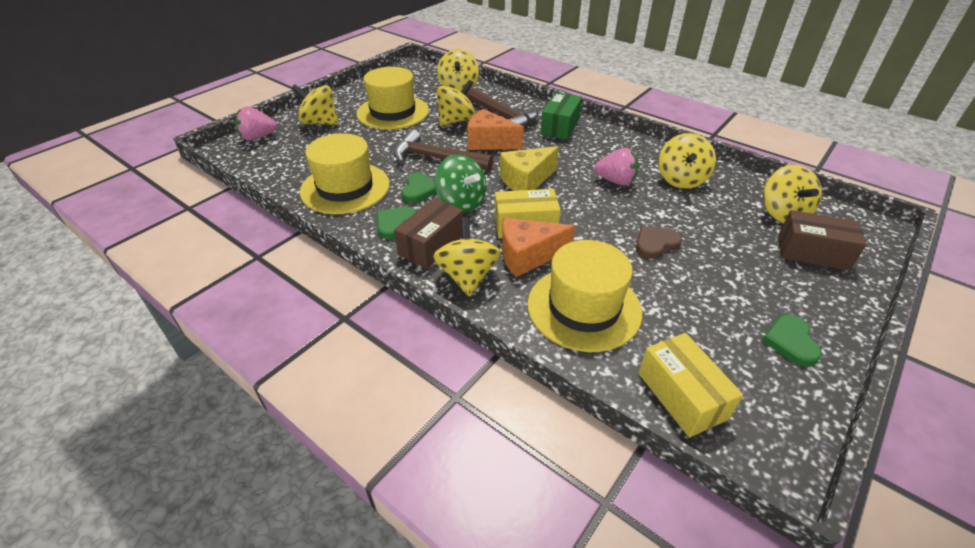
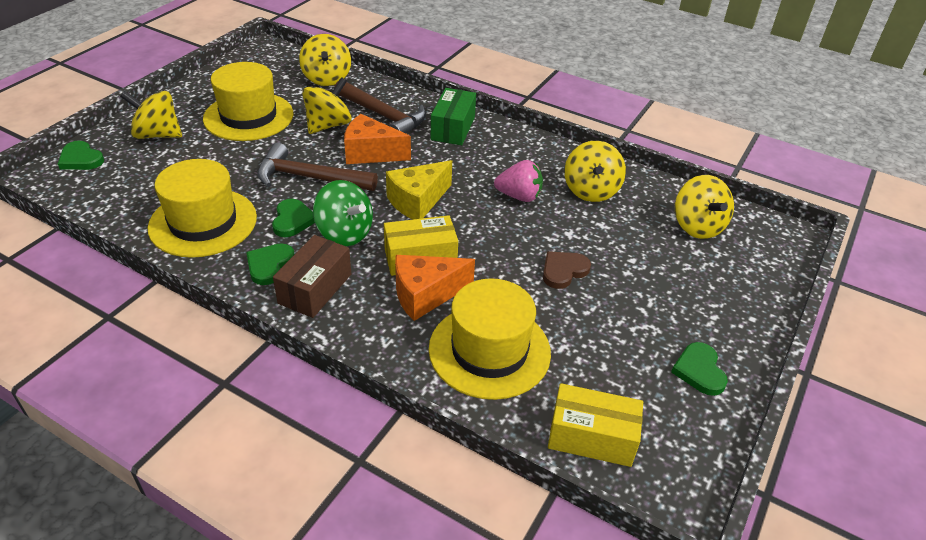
camera: 10 degrees left, 0 degrees up
(258, 137) = (81, 159): pink strawberry -> green heart
(467, 276) = (360, 324): yellow spinning top -> none
(681, 395) = (591, 437): yellow box -> yellow box turned 45 degrees counterclockwise
(812, 252) = (725, 269): brown box -> none

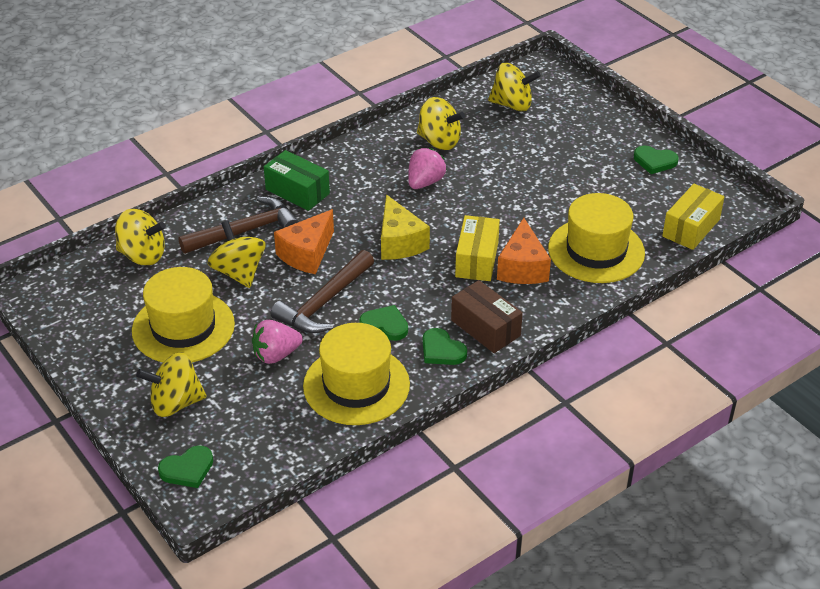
camera: 65 degrees left, 0 degrees up
(157, 135) = (175, 403): yellow spinning top -> yellow spinning top turned 45 degrees clockwise
(230, 169) = (276, 355): none -> pink strawberry
(344, 233) = (421, 296): green spinning top -> none
(563, 271) = (529, 188): brown heart -> none

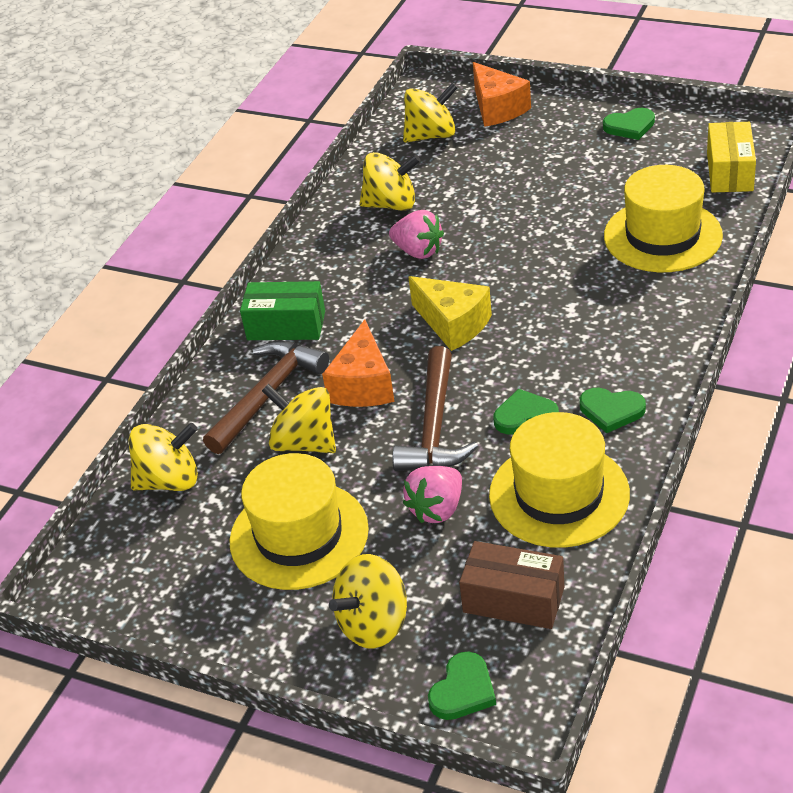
camera: 25 degrees left, 0 degrees up
(425, 182) = (418, 251): pink strawberry -> pink strawberry turned 120 degrees clockwise
(477, 259) = (552, 302): yellow box -> none
(485, 328) = (632, 365): brown box -> brown box (513, 600)
(522, 268) = (607, 287): orange cheese -> orange cheese (497, 108)

